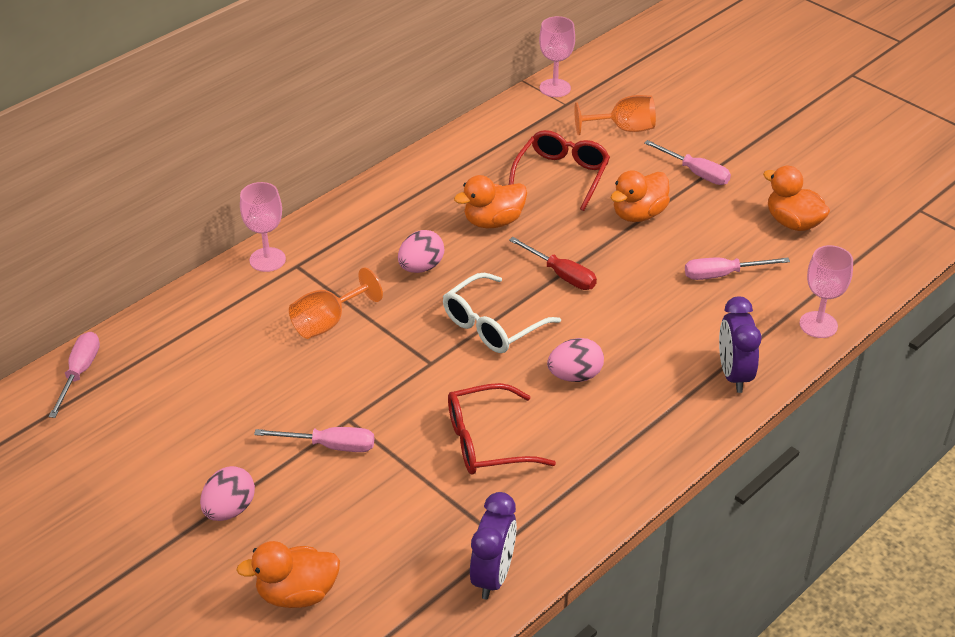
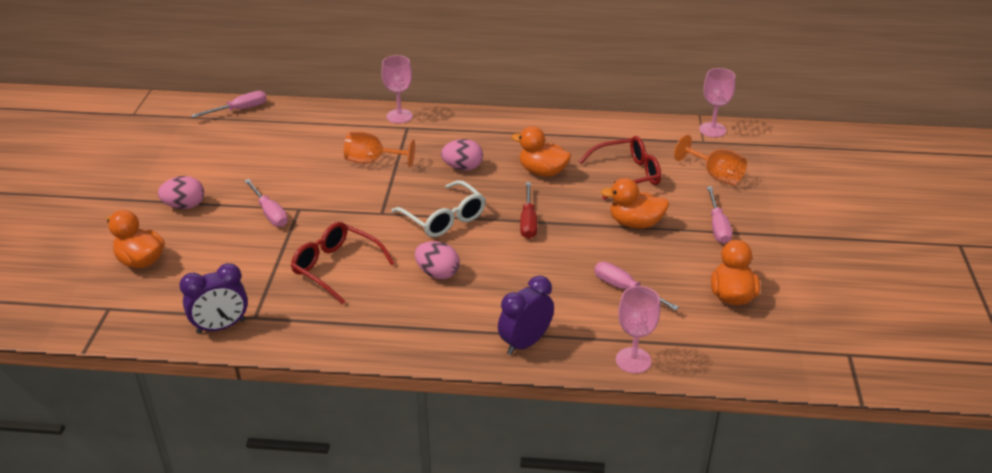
camera: 50 degrees right, 5 degrees down
(492, 325) = (444, 218): white glasses -> white glasses turned 135 degrees counterclockwise

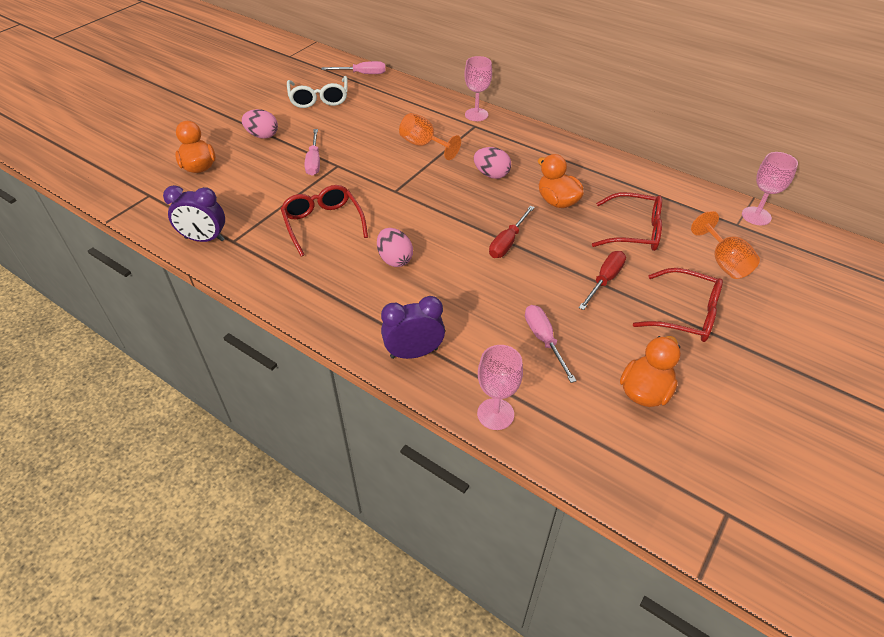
camera: 30 degrees right, 10 degrees up
(444, 218) = (440, 213): white glasses -> white glasses (319, 99)
(635, 223) = (605, 280): orange duck -> red screwdriver
(717, 226) = (686, 314): pink screwdriver -> red glasses

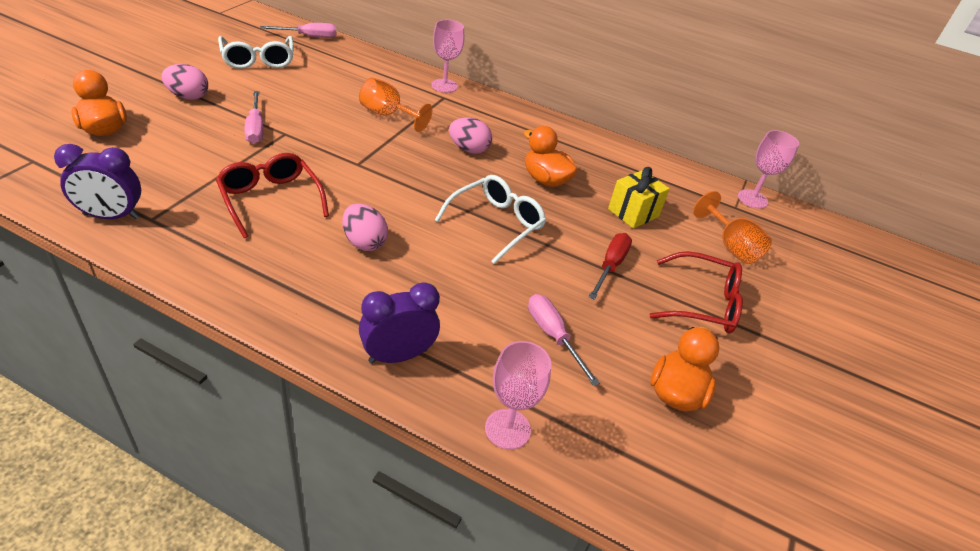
camera: 15 degrees left, 5 degrees down
(507, 242) = (496, 223): red screwdriver -> white glasses
(634, 231) = (633, 213): red glasses -> yellow gift

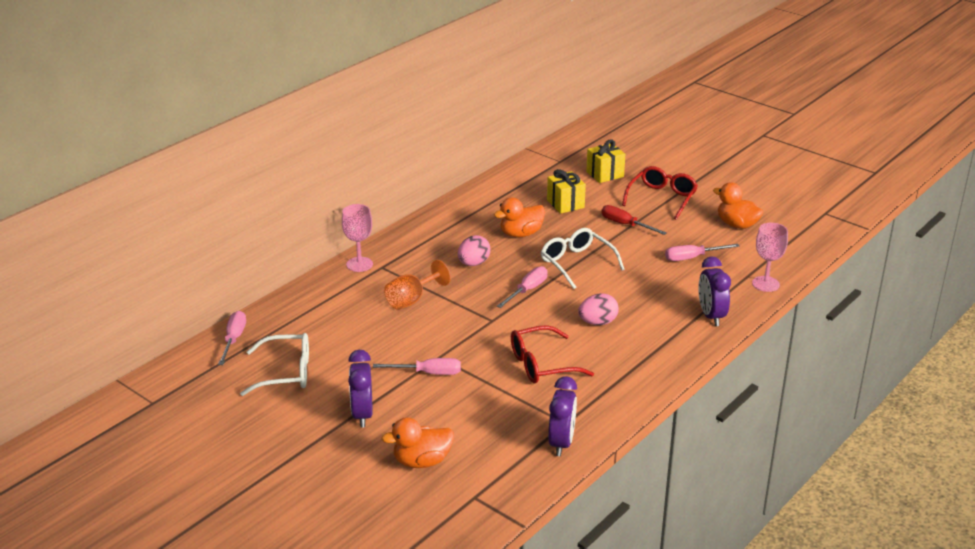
camera: 70 degrees left, 10 degrees down
(188, 96) = (362, 415): pink egg -> purple clock
(424, 187) = (527, 290): none -> pink screwdriver
(730, 246) = (605, 174): orange goblet -> yellow gift
(752, 199) = (550, 152): pink goblet -> none

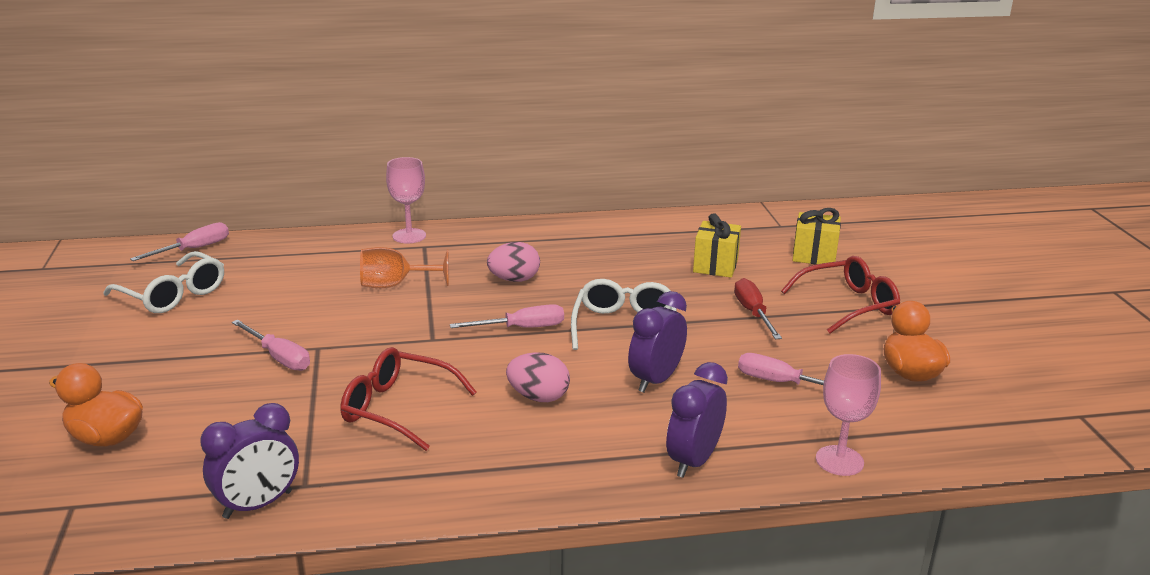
camera: 40 degrees right, 5 degrees down
(362, 415) = (152, 363): purple clock -> purple clock (655, 380)
(521, 234) = (614, 273): orange duck -> none

